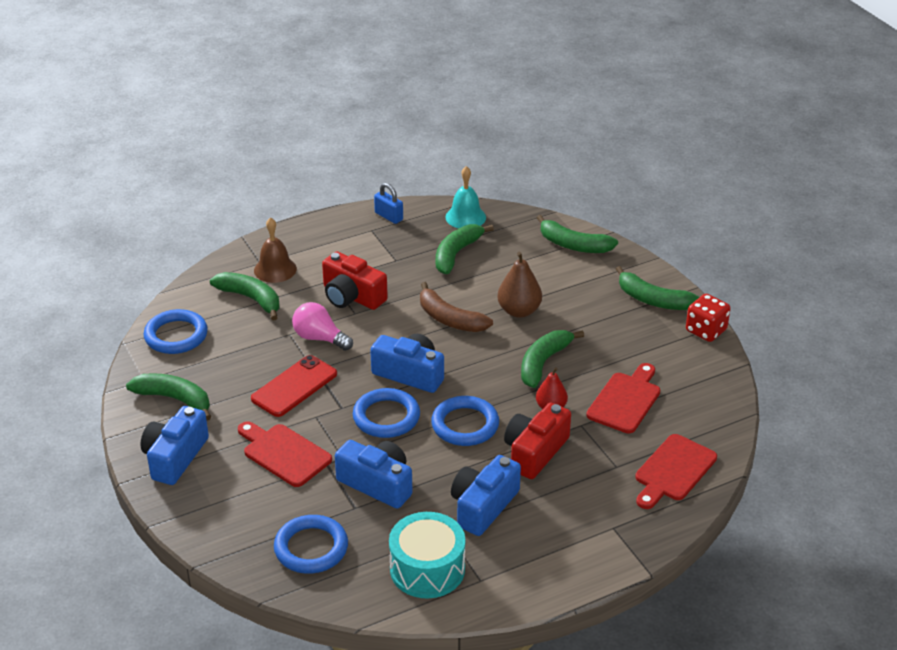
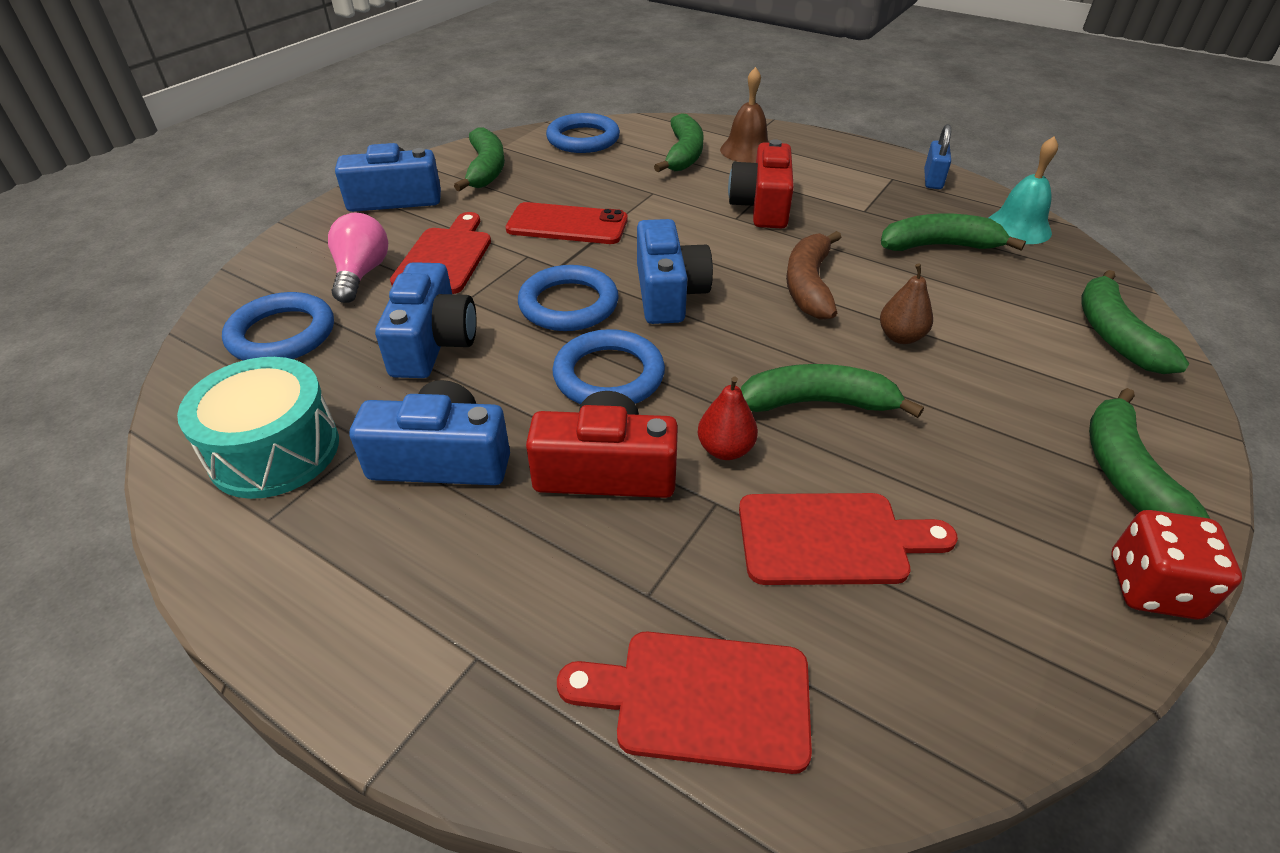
camera: 60 degrees right, 5 degrees up
(319, 338) = (666, 212): pink light bulb -> pink light bulb (361, 274)
(519, 311) = (900, 337): brown pear -> brown pear, size x0.66

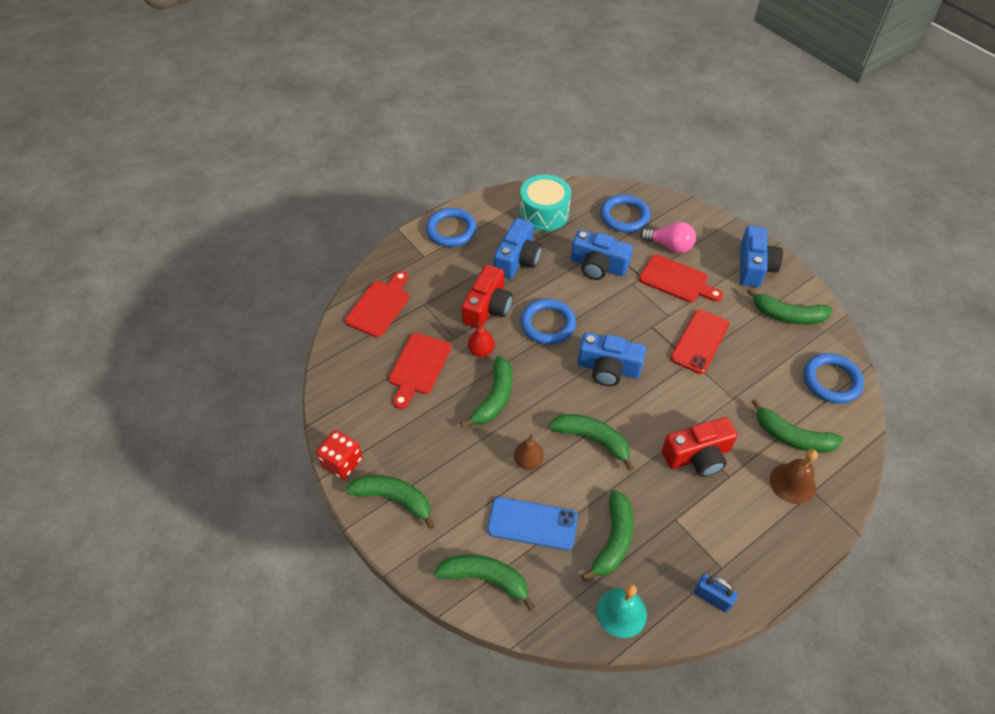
camera: 110 degrees right, 10 degrees up
(568, 304) = (612, 322): blue ring -> blue ring (451, 230)
(762, 206) = (698, 456): red camera -> red camera turned 135 degrees clockwise
(809, 285) = (592, 439): brown banana -> green banana
(991, 312) = (532, 523): none -> blue phone

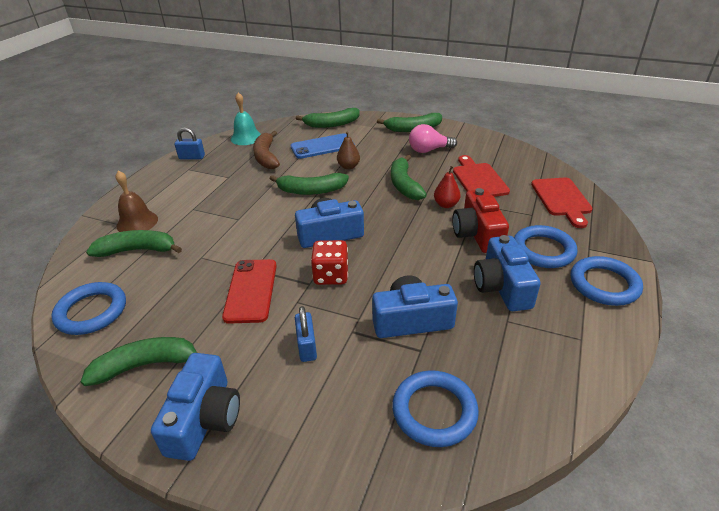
camera: 150 degrees right, 15 degrees down
(342, 462) = (461, 129): red dice -> red dice (331, 275)
(544, 213) = (538, 358): turquoise drum -> none
(548, 324) = (411, 244): blue ring -> blue ring (543, 250)
(613, 540) = (266, 157): green banana -> brown banana
(670, 246) = (340, 393): pink light bulb -> pink light bulb (428, 150)
(677, 280) = (307, 346): red cutting board -> blue padlock
(698, 456) = (222, 210): red camera -> none
(754, 266) = (204, 419): blue camera -> blue camera turned 150 degrees counterclockwise

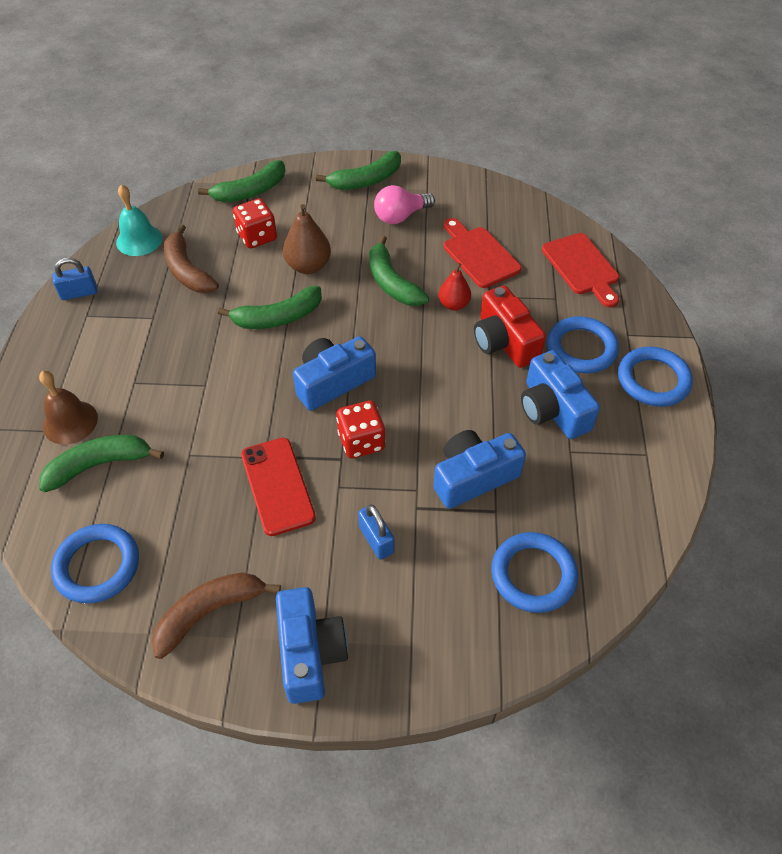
camera: 20 degrees left, 15 degrees up
(146, 365) = (209, 613): green banana -> brown banana
(322, 147) = (257, 237): blue phone -> red dice
(348, 166) = (308, 266): brown pear -> brown pear, size x1.51

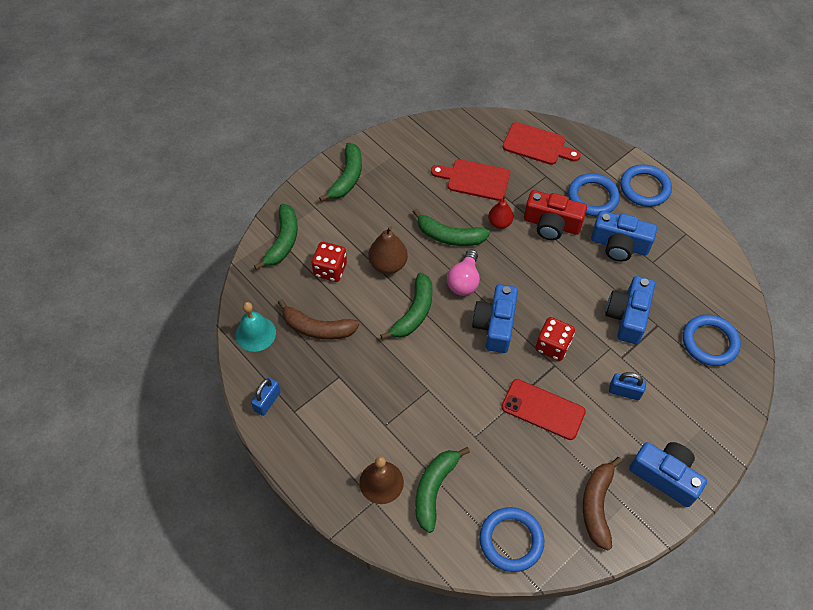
camera: 45 degrees left, 5 degrees up
(400, 216) = (400, 187): pink light bulb -> pink light bulb (464, 281)

